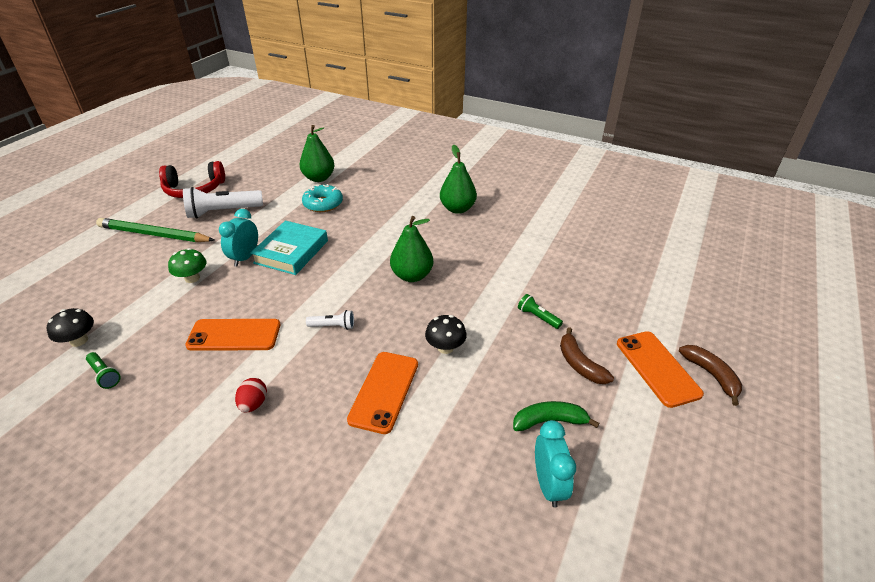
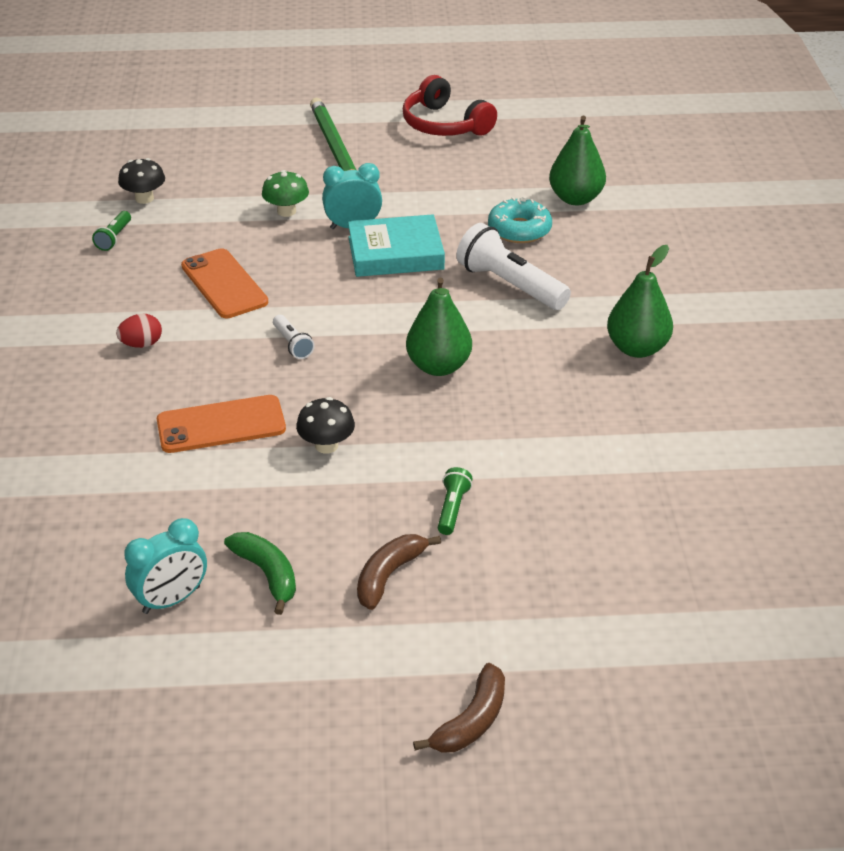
camera: 60 degrees right, 0 degrees up
(223, 212) = (422, 167): white flashlight -> white flashlight (510, 285)
(657, 368) = (441, 657): orange phone -> none

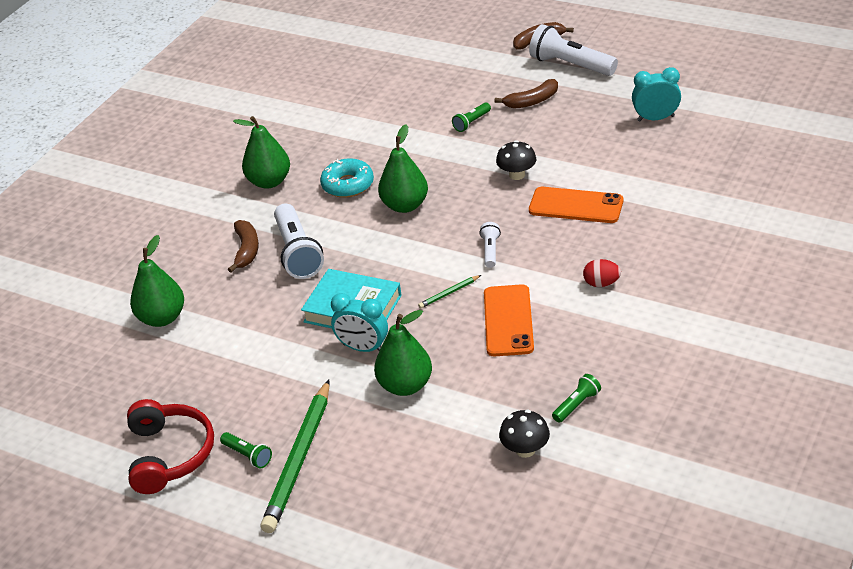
camera: 145 degrees left, 0 degrees up
(267, 574) = (597, 117): green banana -> none
(286, 211) = (405, 386): green mushroom -> green pear
(306, 291) = (448, 293): none -> green pencil
(373, 676) = (571, 65): none -> white flashlight
(380, 139) = (247, 455): none -> green flashlight
(519, 230) = (238, 301): turquoise donut -> turquoise donut (348, 185)
(569, 273) = (246, 250): none -> brown banana

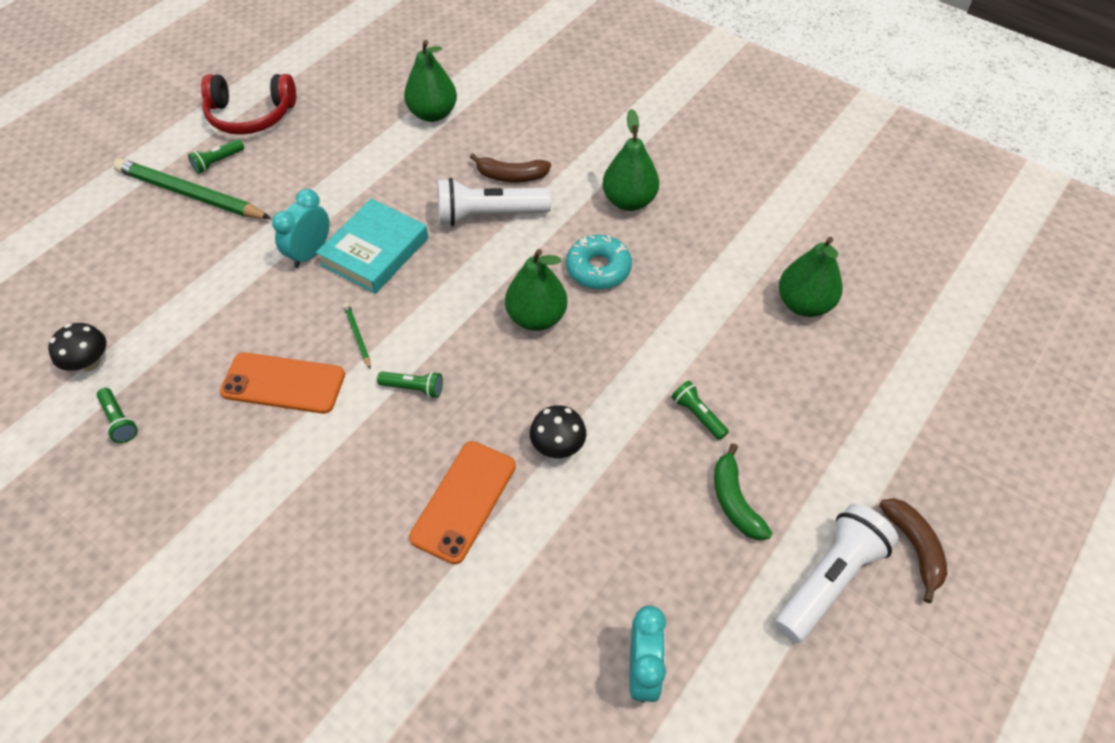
camera: 95 degrees right, 15 degrees up
(405, 386) = (236, 280): green pear -> green pear (804, 304)
(490, 251) = (414, 388): white flashlight -> green flashlight
(532, 101) = (734, 501): brown banana -> green banana
(601, 283) = (297, 493): red egg -> none

